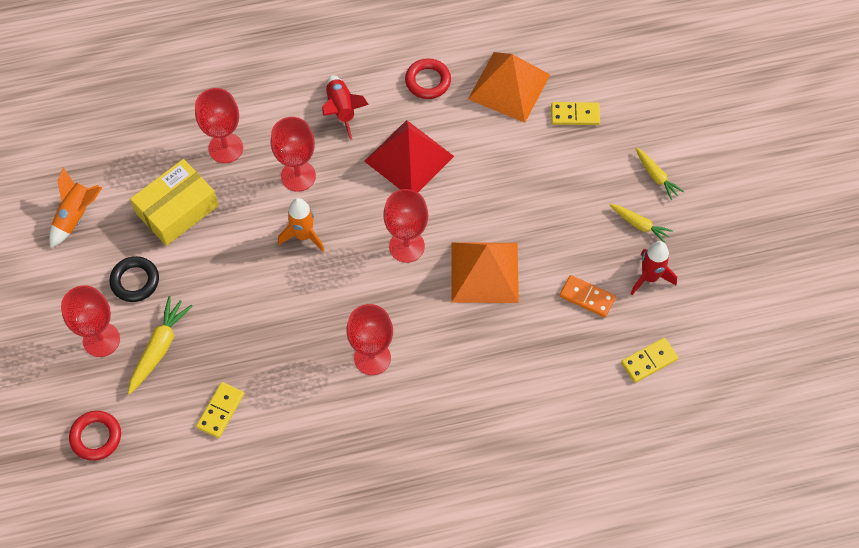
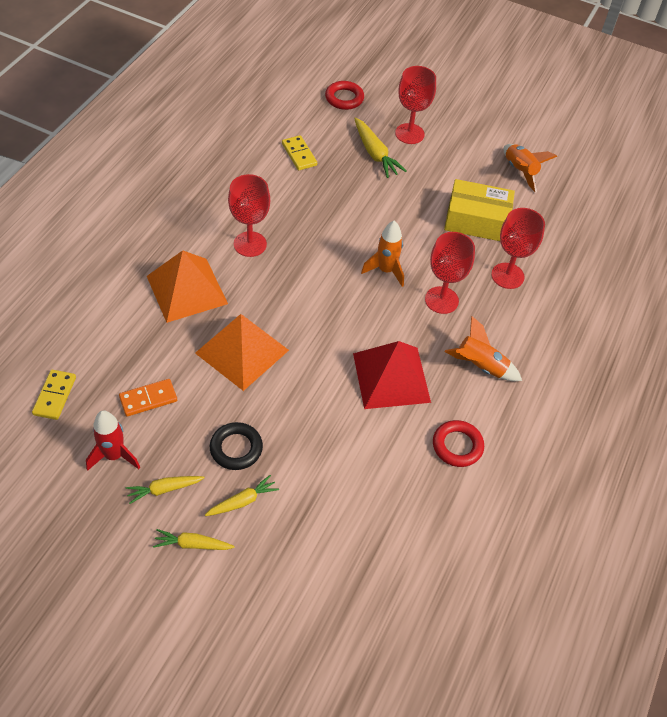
camera: 125 degrees right, 10 degrees down
(135, 281) = (438, 170): black ring -> black ring (236, 448)
(177, 209) = (476, 220): yellow box -> yellow box turned 75 degrees counterclockwise
(341, 110) = (480, 366): red rocket -> orange rocket
(406, 246) = (314, 321): red goblet -> none
(509, 86) = (396, 503): orange pyramid -> orange pyramid (187, 289)
(575, 115) = (317, 532): yellow domino -> none
(599, 173) = (242, 501): none -> yellow carrot

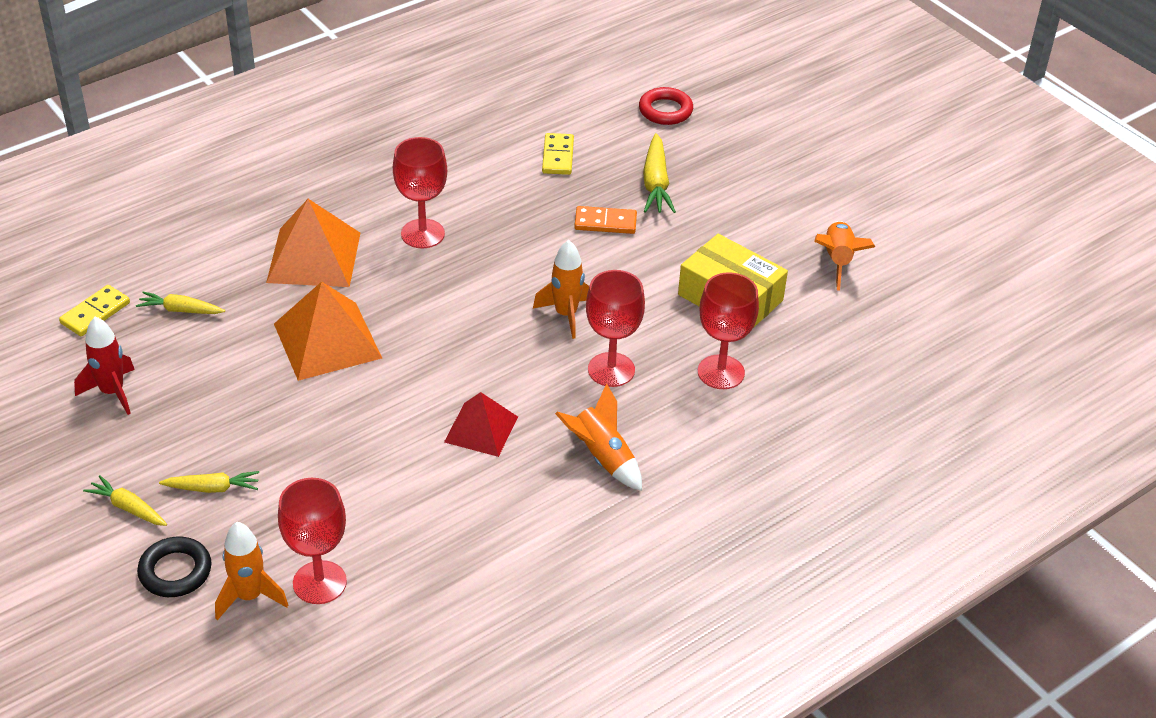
camera: 30 degrees right, 10 degrees down
(148, 399) = (189, 351): orange domino -> orange domino (605, 222)
(164, 489) = (139, 444): yellow carrot -> yellow carrot (181, 310)
(236, 448) = (245, 434): black ring -> black ring (175, 571)
(328, 574) = (249, 596): none -> orange rocket
(391, 377) = (481, 429): red pyramid -> red pyramid, size x0.64
(409, 134) = (720, 174): red goblet -> red goblet (319, 582)
(457, 446) = (503, 529): red ring -> none

